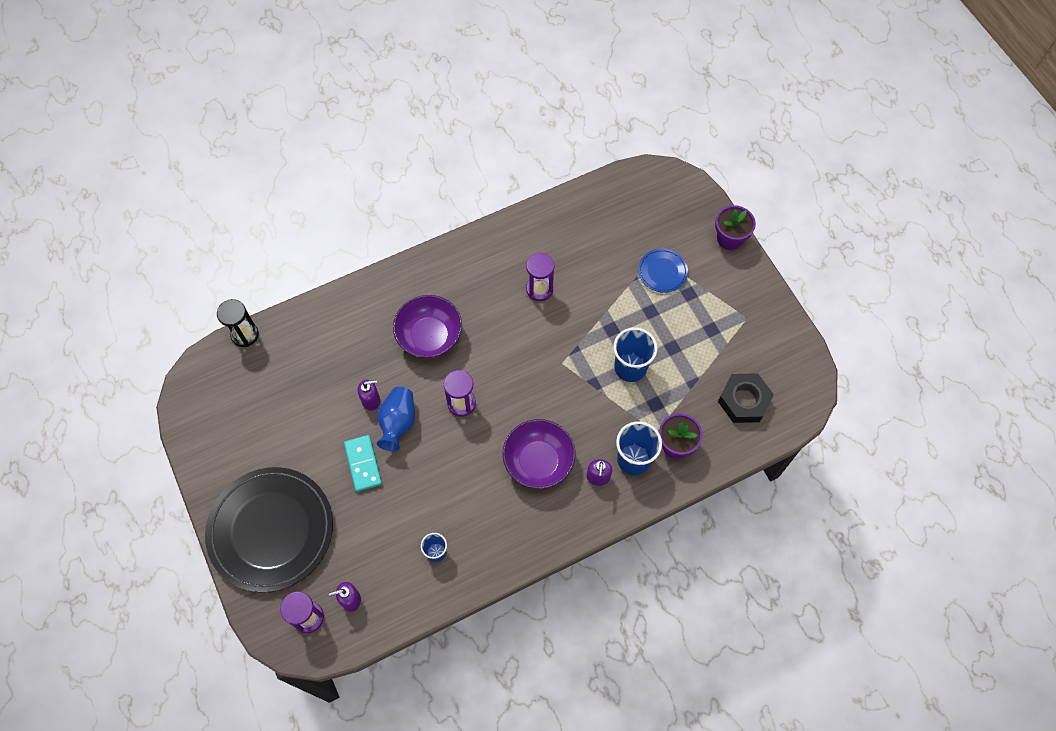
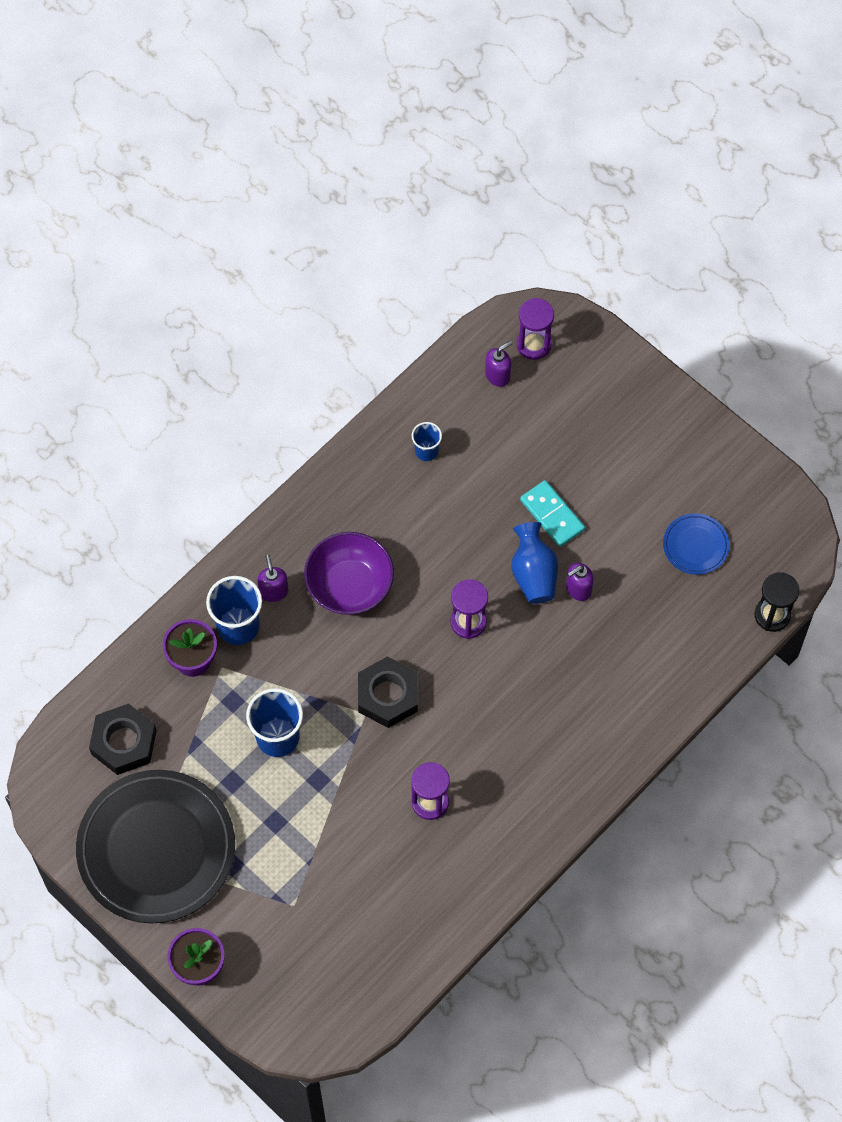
camera: 160 degrees right, 0 degrees up
(271, 530) = (618, 412): black plate -> black plate (156, 849)
(429, 336) = (543, 691): purple bowl -> none
(541, 370) = (387, 695): none -> black nut
(662, 272) = (276, 884): blue plate -> blue plate (695, 545)

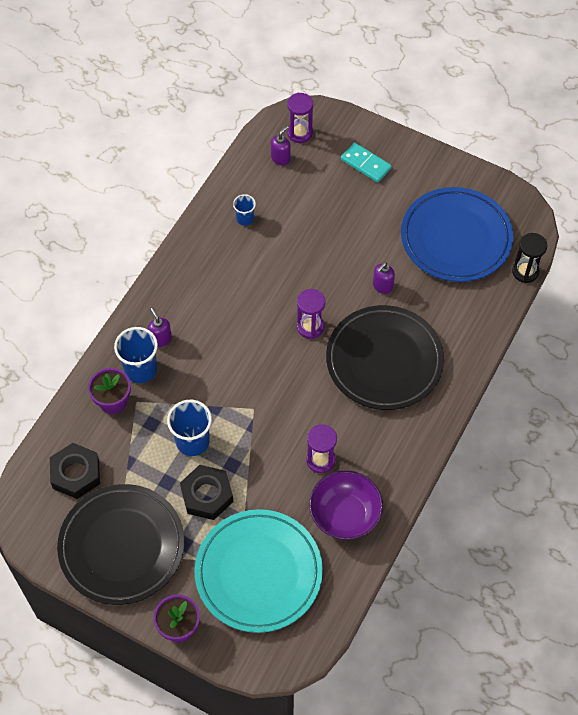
camera: 15 degrees left, 5 degrees down
(313, 925) = (258, 572): none -> turquoise plate
(349, 585) = (216, 322): purple bowl -> purple bowl (345, 514)
(387, 695) = (266, 392): black nut -> black nut (207, 495)
(533, 574) = (347, 283): blue vase -> none
(549, 691) = (384, 360): none -> black plate
(552, 515) = (348, 241): turquoise domino -> turquoise domino (366, 164)
(695, 545) = (456, 238): blue plate -> blue plate, size x2.28

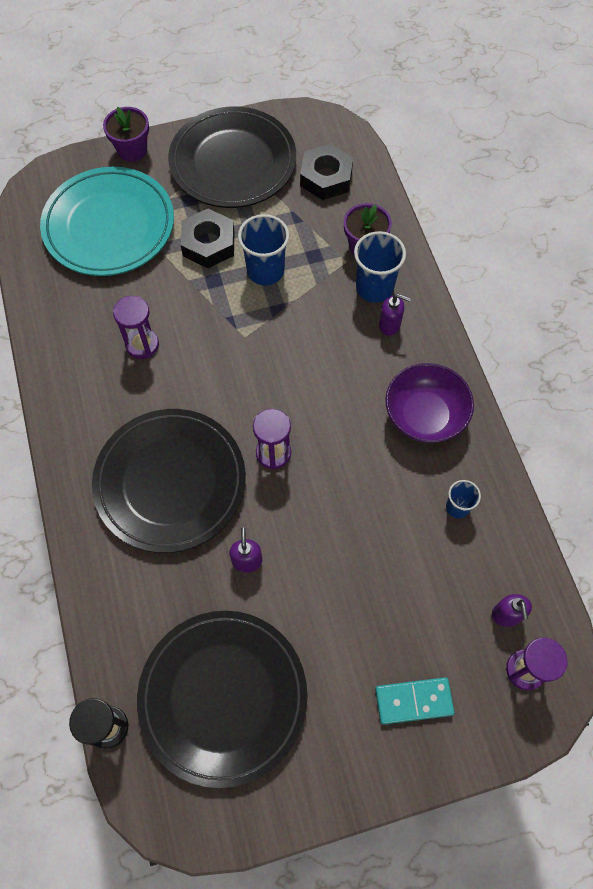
camera: 135 degrees right, 5 degrees up
(345, 514) = (79, 320): purple bowl -> purple bowl (424, 416)
(456, 238) = (223, 697): blue plate -> black plate

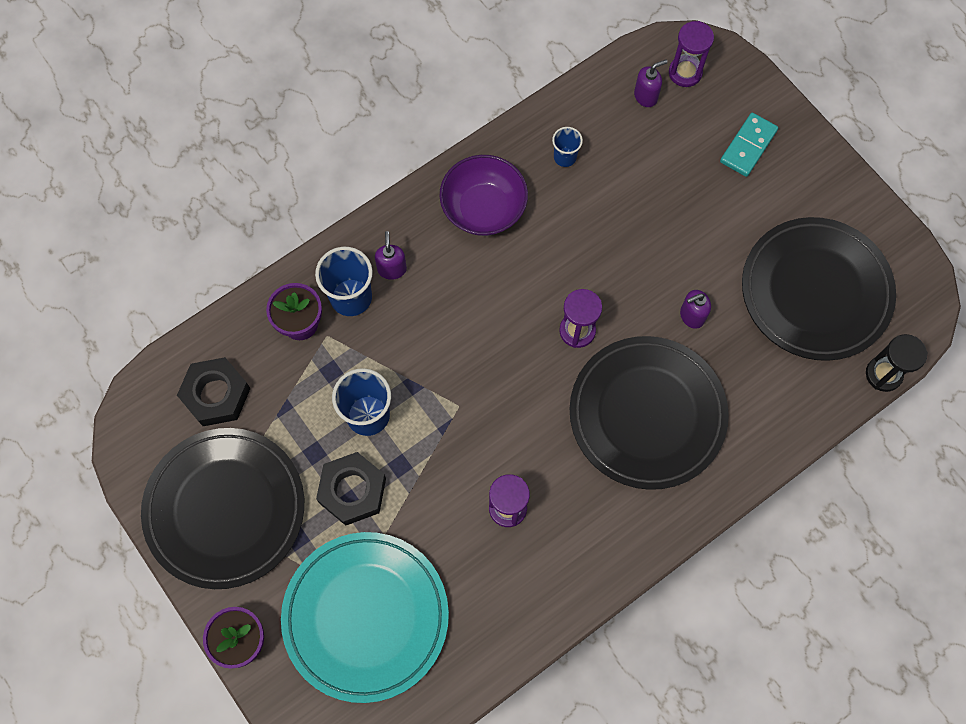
camera: 110 degrees left, 5 degrees up
(413, 701) = (748, 146): turquoise domino -> turquoise domino turned 60 degrees clockwise

